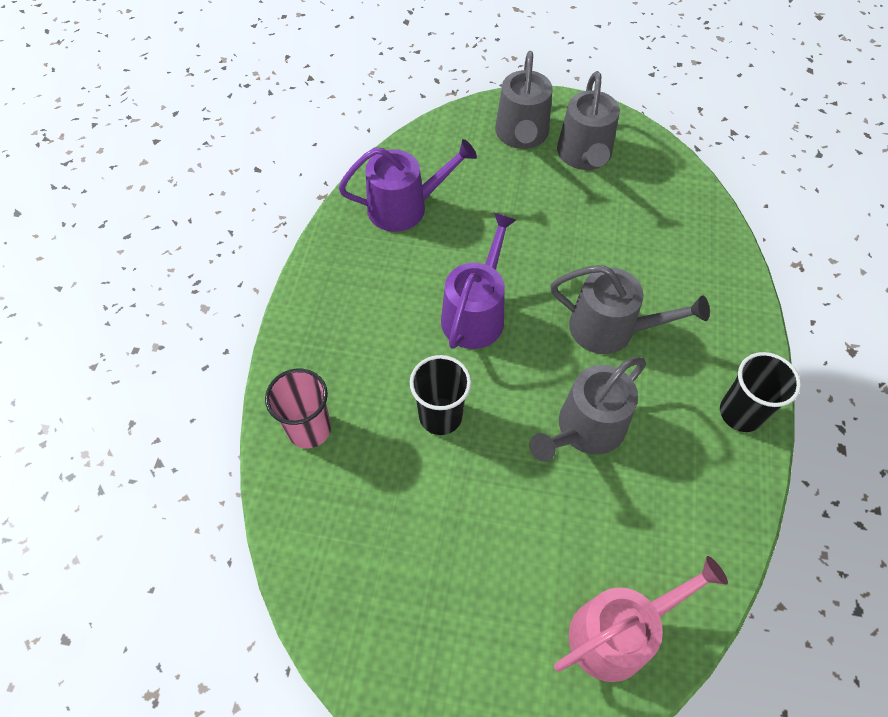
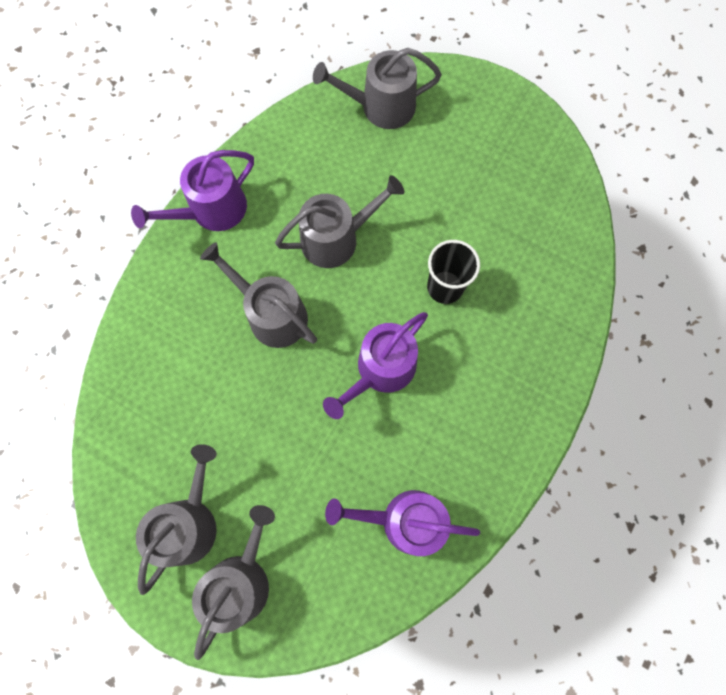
camera: 160 degrees left, 15 degrees up
(309, 429) = (553, 312): pink cup -> none
(618, 633) = (381, 107): pink watering can -> grey watering can
(740, 413) = (212, 210): black cup -> purple watering can

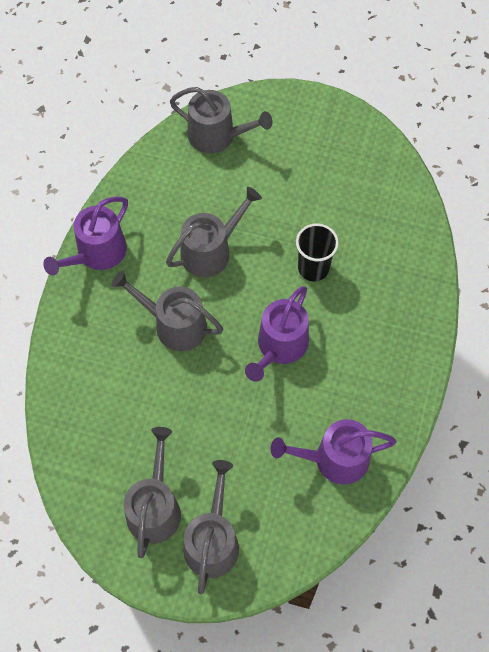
camera: 15 degrees left, 10 degrees down
(381, 107) = (217, 136): grey watering can -> grey watering can turned 135 degrees counterclockwise

